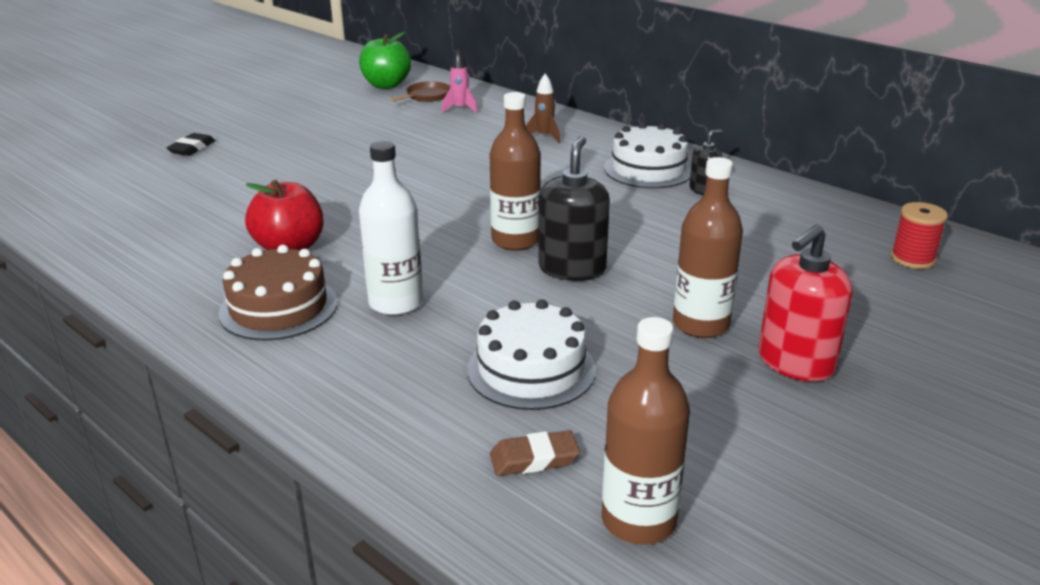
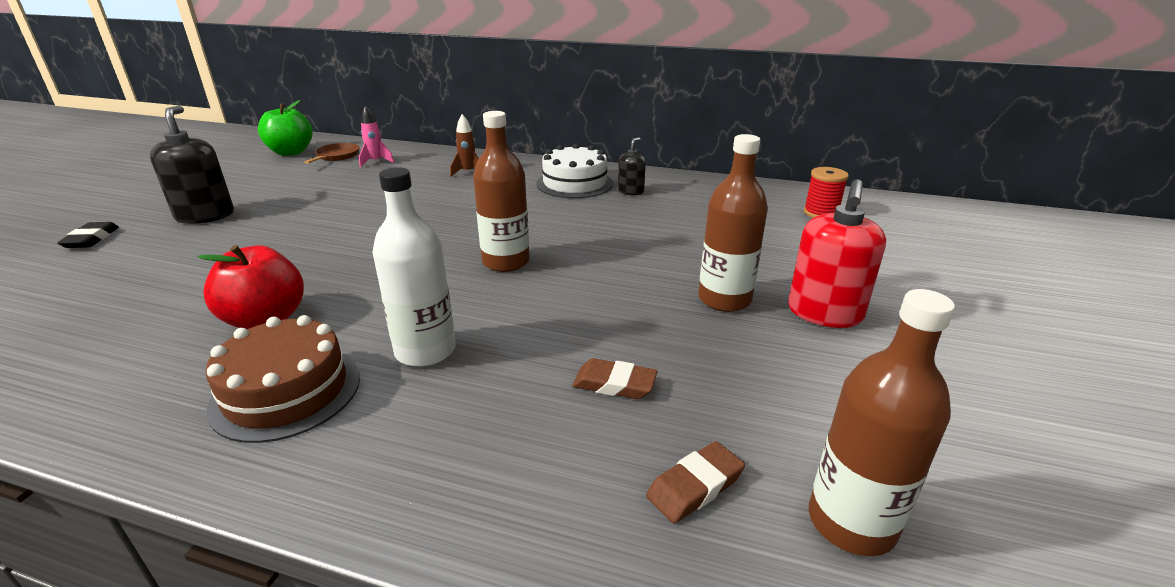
camera: 25 degrees left, 0 degrees up
(531, 369) = (614, 384): white cake -> brown eraser
(572, 268) = (576, 276): black soap dispenser -> black soap dispenser (205, 216)

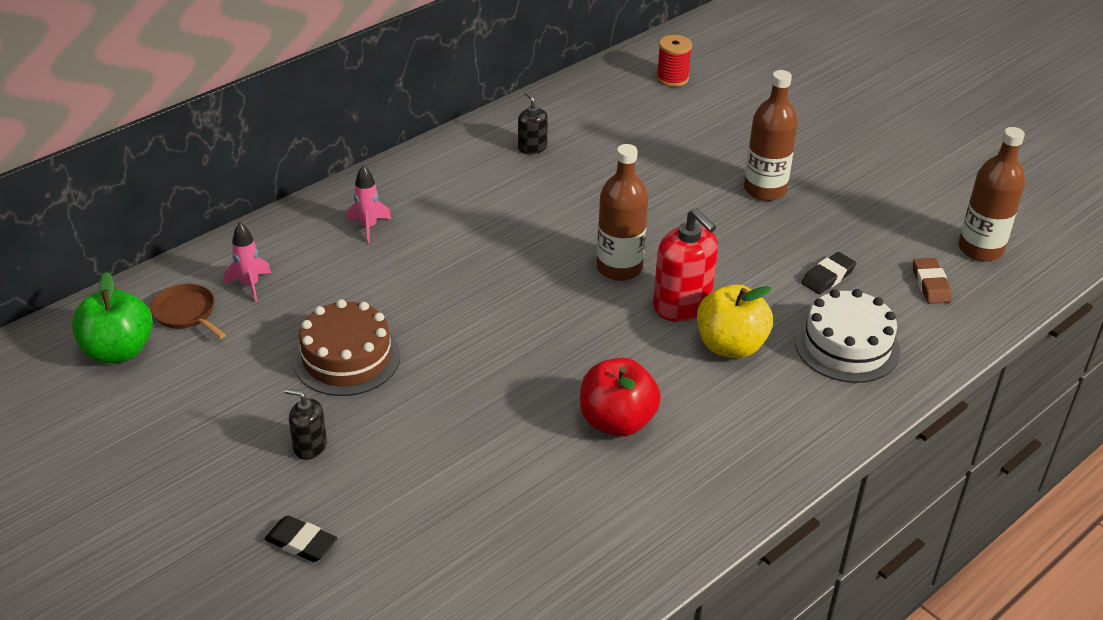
camera: 60 degrees left, 10 degrees up
(205, 216) = (310, 446): black soap dispenser -> black soap dispenser, size x0.55
(286, 391) = (737, 422): brown cake -> brown cake (347, 358)
(425, 351) = (730, 346): white bottle -> yellow apple
(468, 172) = (369, 227): brown rocket -> pink rocket
(574, 183) = (477, 171): white cake -> white cake (847, 346)
(614, 384) = (828, 277): brown eraser -> black eraser
(824, 313) = (812, 159): red soap dispenser -> red soap dispenser (682, 305)

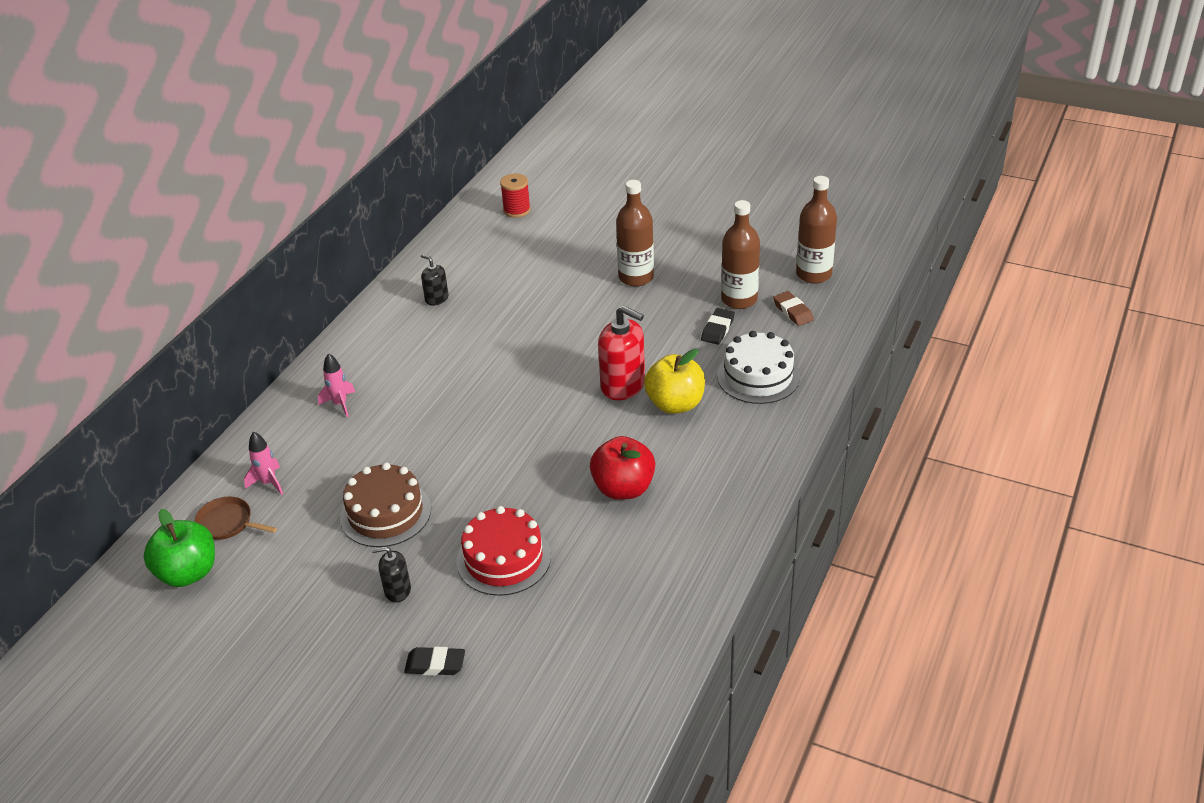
camera: 20 degrees left, 0 degrees up
(440, 453) = (503, 559): none -> red cake
(619, 268) = (559, 372): brown bottle -> brown bottle (739, 299)

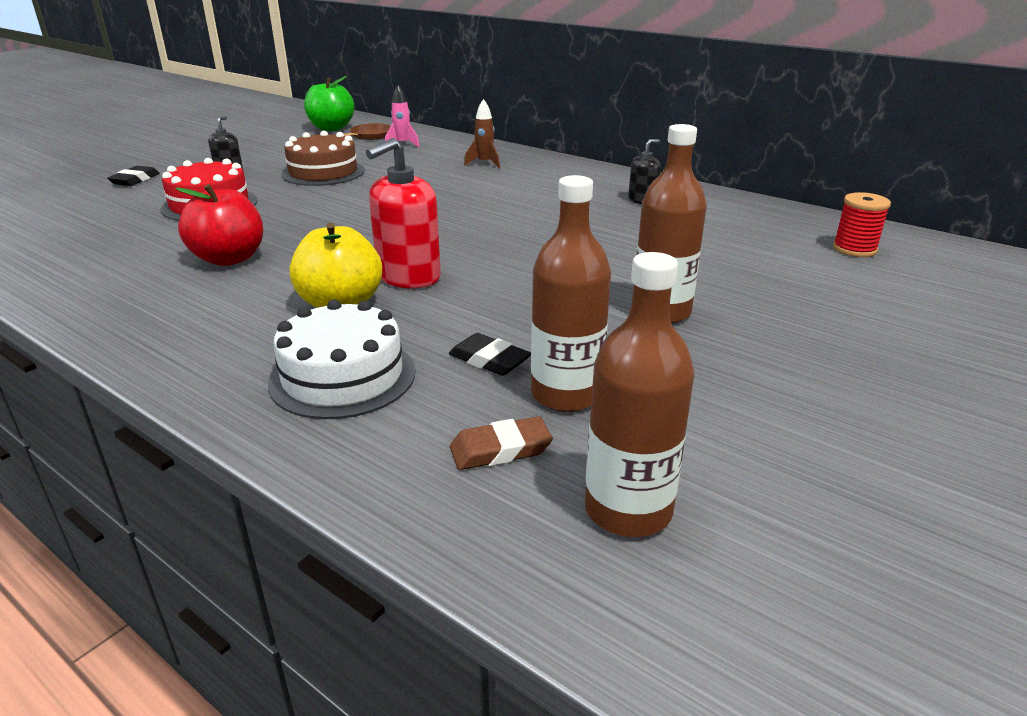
camera: 100 degrees right, 10 degrees down
(340, 404) = (484, 163): pink rocket -> brown rocket

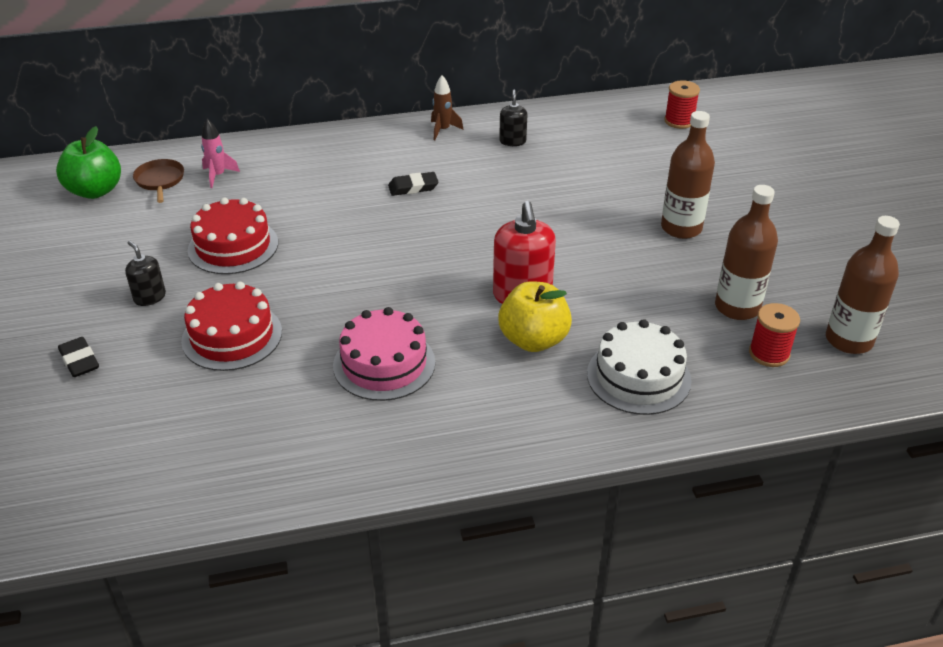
camera: 50 degrees left, 10 degrees up
(229, 259) = (384, 364): red apple -> pink cake
(323, 172) = (233, 246): brown cake -> red cake
(484, 163) = (336, 162): brown rocket -> brown rocket (443, 130)
(489, 360) = (674, 315): black eraser -> black eraser (413, 187)
(500, 450) = (769, 353): brown eraser -> red spool

